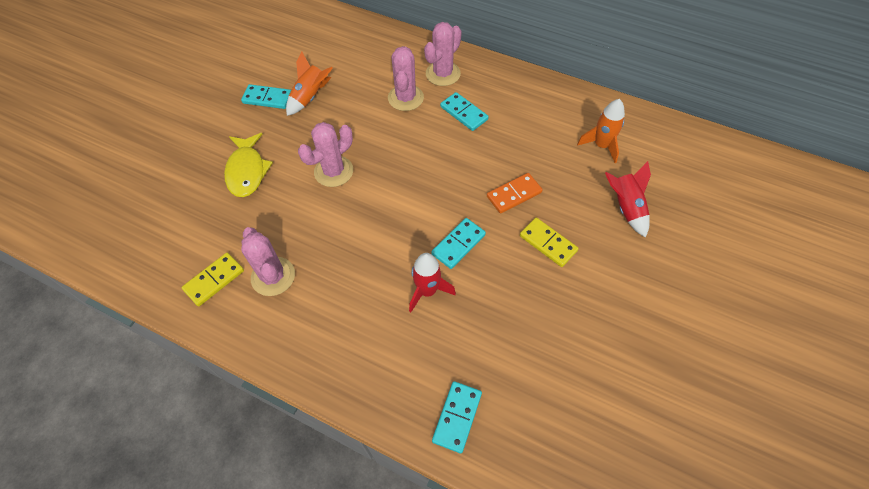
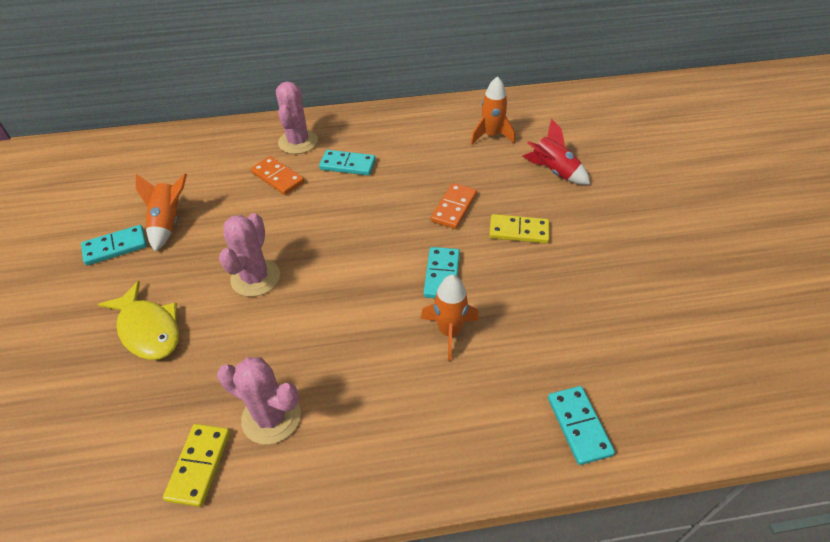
camera: 35 degrees left, 10 degrees down
(405, 98) = (277, 177): pink cactus -> orange domino
(427, 291) = (449, 332): red rocket -> orange rocket

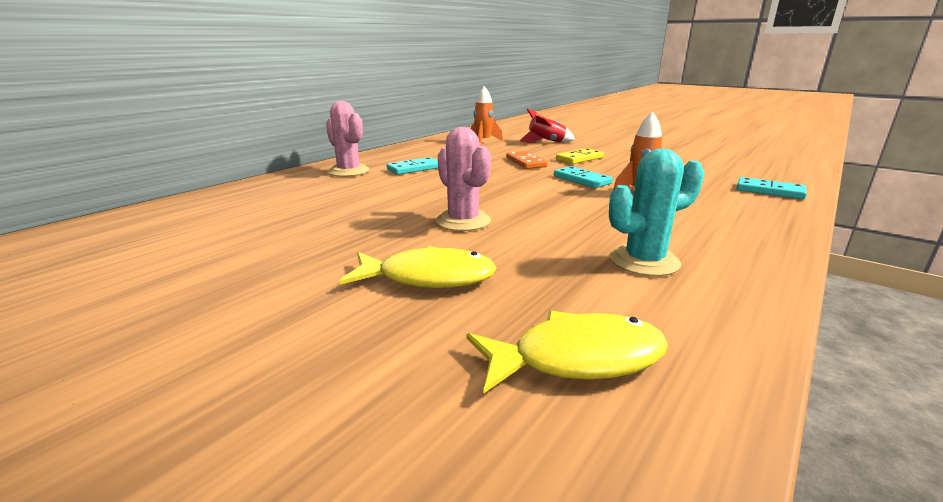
camera: 45 degrees left, 25 degrees down
(103, 454) = (576, 358): none -> yellow fish
(115, 247) = (268, 258): turquoise domino -> none
(168, 223) = (306, 229): orange rocket -> none
(199, 465) = (666, 308): yellow domino -> none
(271, 417) = (644, 261): pink cactus -> turquoise cactus
(277, 177) = (368, 185): orange domino -> none

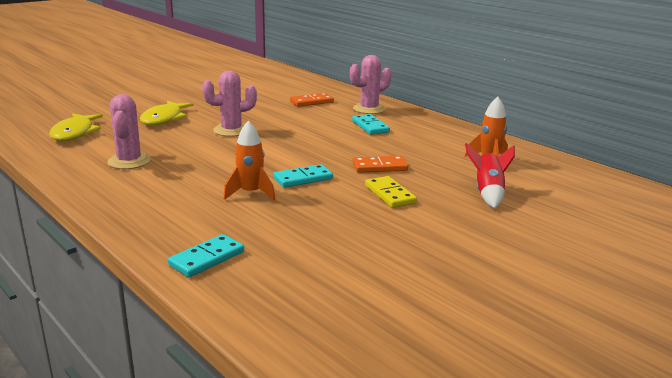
camera: 100 degrees right, 0 degrees up
(315, 194) = (311, 102): none -> orange domino
(644, 261) = (129, 161): turquoise cactus -> pink cactus

